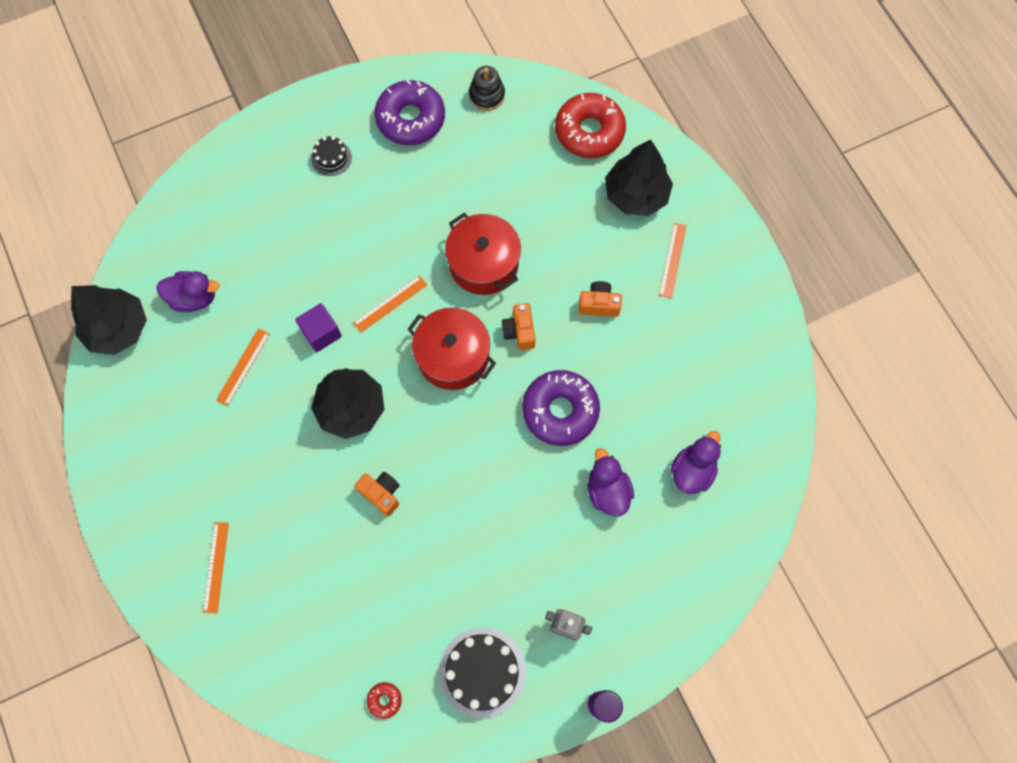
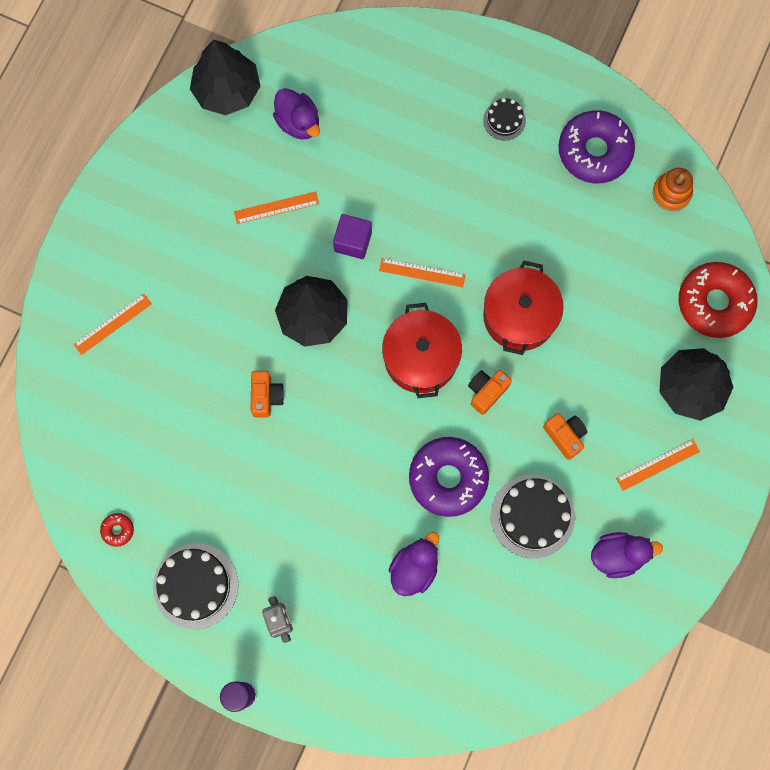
camera: 50 degrees right, 5 degrees up
(487, 95) = (671, 193): black stacking toy -> orange stacking toy
(638, 374) = (532, 516): none -> black cake
(692, 470) = (488, 623): purple duck -> purple duck (617, 556)

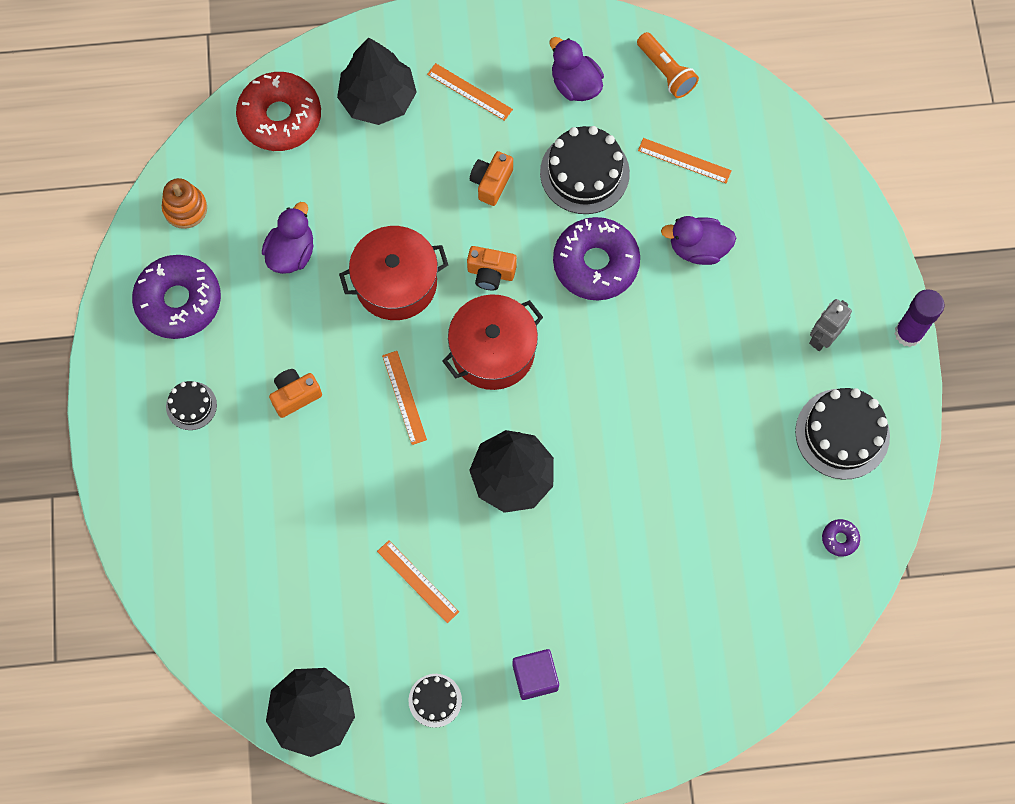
camera: 120 degrees left, 5 degrees down
(113, 324) = (641, 674): orange ruler -> orange ruler (684, 160)
(118, 530) = (839, 539): red donut -> purple donut
(185, 174) = (435, 700): none -> black cake
(266, 396) = (621, 475): orange camera -> orange camera (295, 396)
(298, 123) = (309, 614): purple duck -> purple duck (291, 252)
(353, 241) = (410, 483): purple cube -> purple cube (535, 677)
(588, 640) = (666, 72): none -> orange flashlight

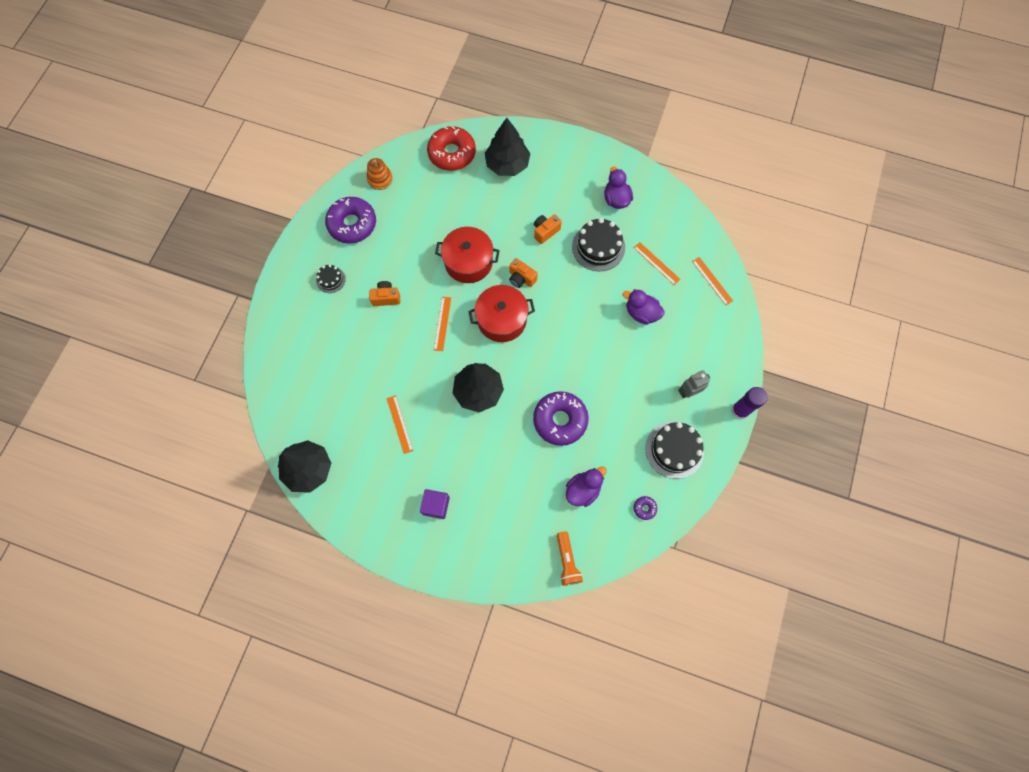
camera: 25 degrees right, 0 degrees up
(291, 252) = (422, 224): purple duck -> purple duck (583, 490)
(435, 700) = (376, 492): black cake -> none
(470, 91) = (557, 180): orange ruler -> orange ruler (712, 281)
(595, 263) = (580, 297): purple donut -> purple donut (560, 420)
(666, 72) = (669, 212): orange flashlight -> orange flashlight (567, 561)

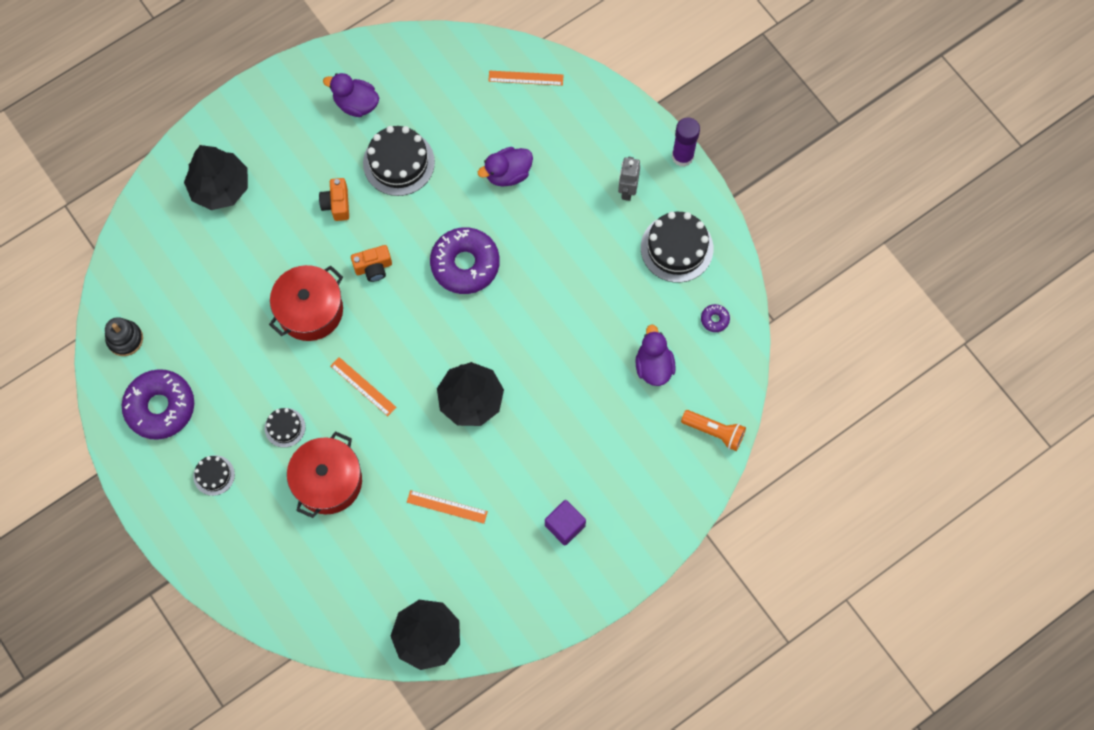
camera: 55 degrees left, 0 degrees up
(380, 179) = (125, 339): orange stacking toy -> black stacking toy
(386, 298) = (285, 427): orange camera -> black cake
(452, 153) = (156, 237): red donut -> none
(502, 320) = (407, 321): red pot -> red pot (328, 481)
(560, 420) = (564, 338): purple donut -> purple donut (465, 264)
(656, 263) = (463, 117): orange ruler -> none

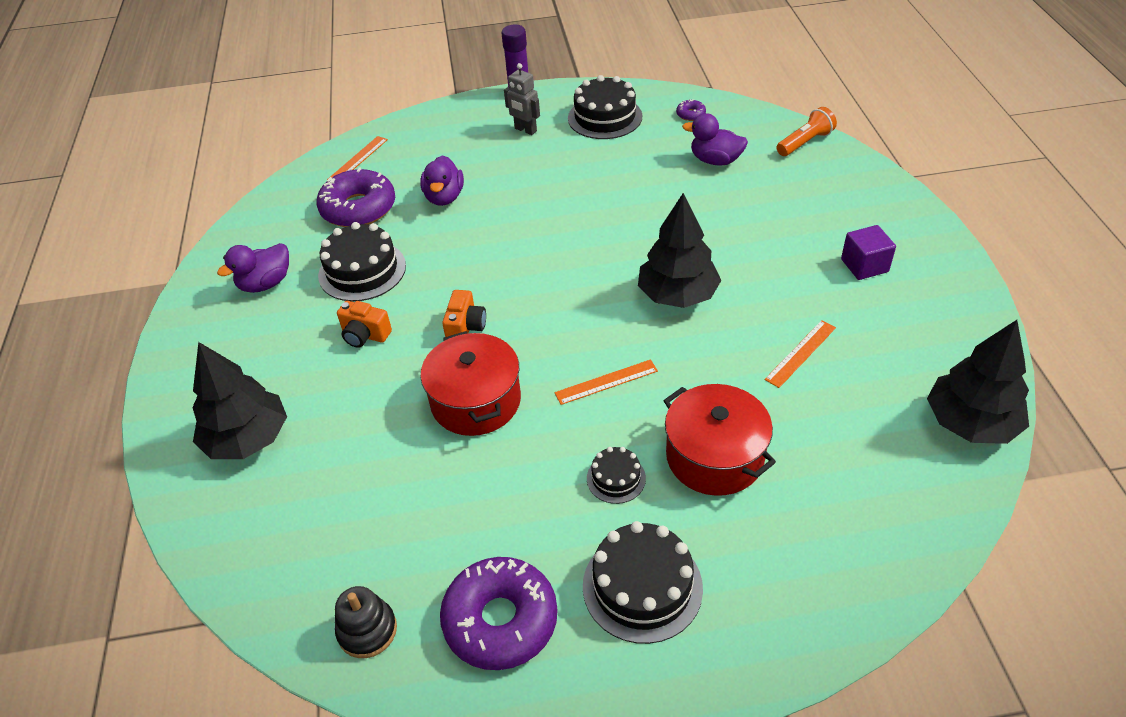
camera: 60 degrees left, 25 degrees down
(214, 475) = (642, 586): black cake -> black cake, size x1.85
(465, 264) = (517, 254): purple donut -> purple donut (358, 208)

